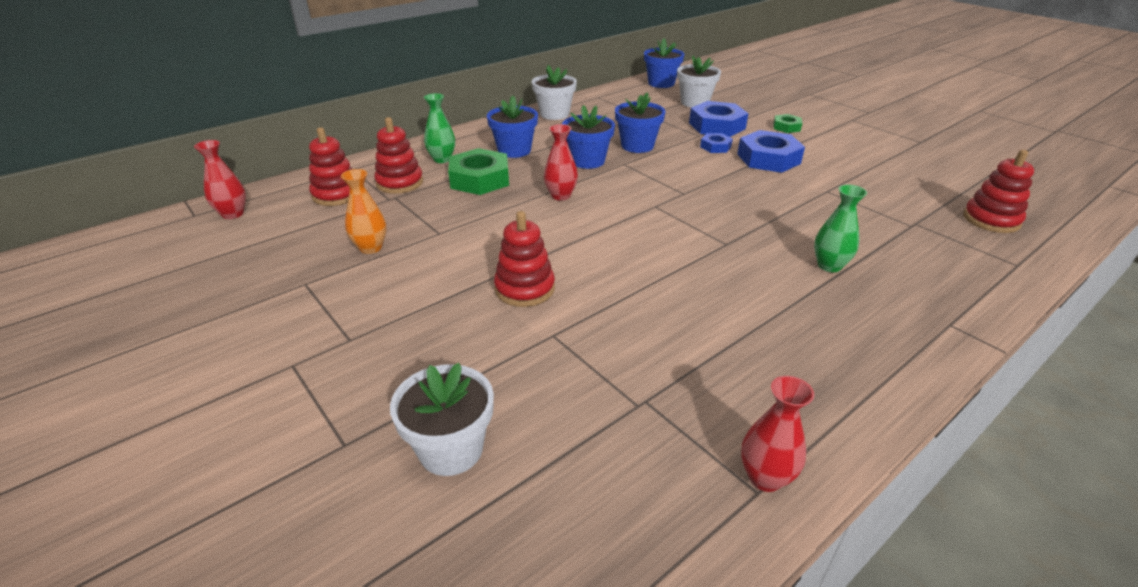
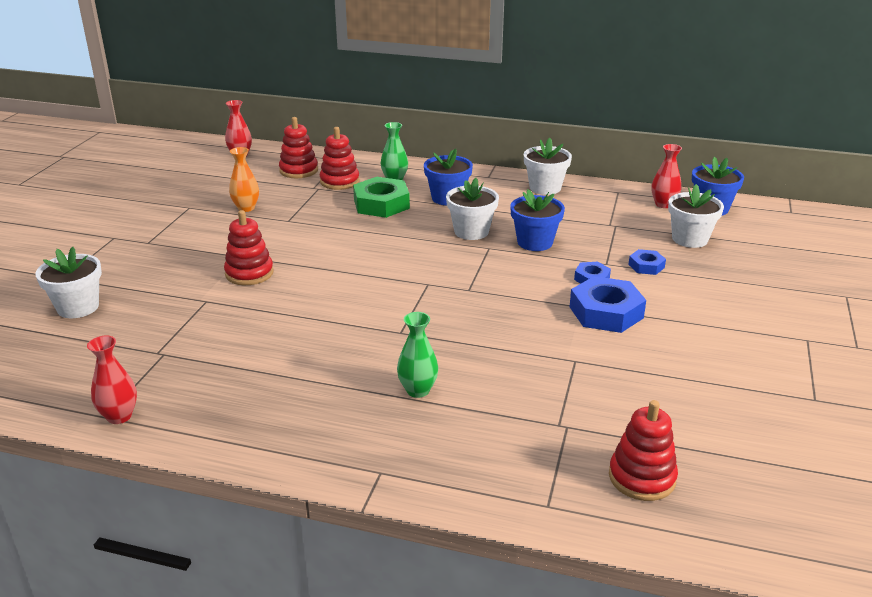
camera: 55 degrees right, 5 degrees down
(560, 196) = (395, 241): red vase -> red vase (663, 204)
(587, 161) = (471, 231): blue flower pot -> white flower pot
(717, 126) = (646, 266): blue nut -> blue nut, size x0.53
(786, 127) = (709, 304): green nut -> none

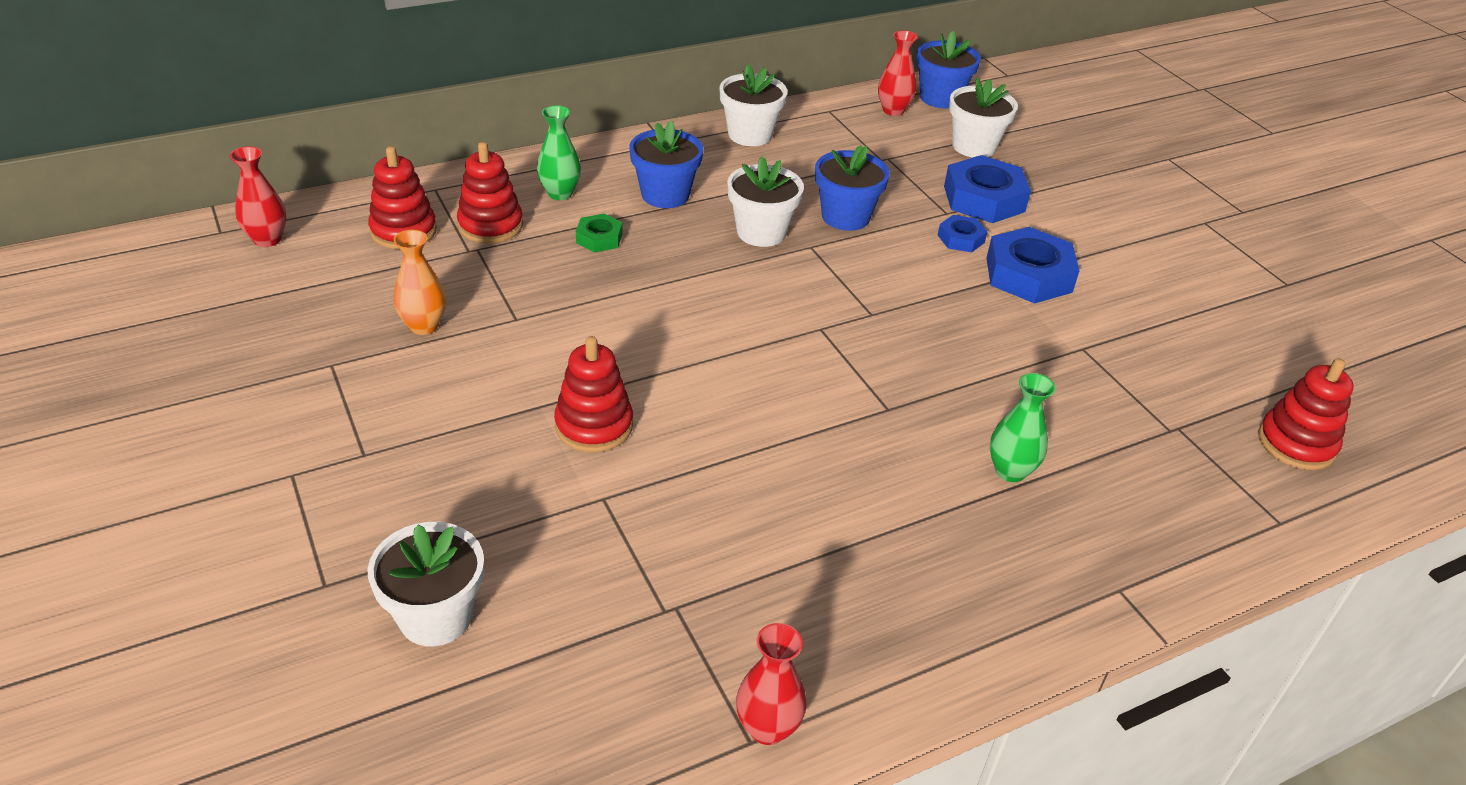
camera: 45 degrees left, 10 degrees up
(381, 204) = (599, 238): green nut -> green nut, size x0.53
(646, 266) = (984, 199): blue nut -> blue nut, size x1.90

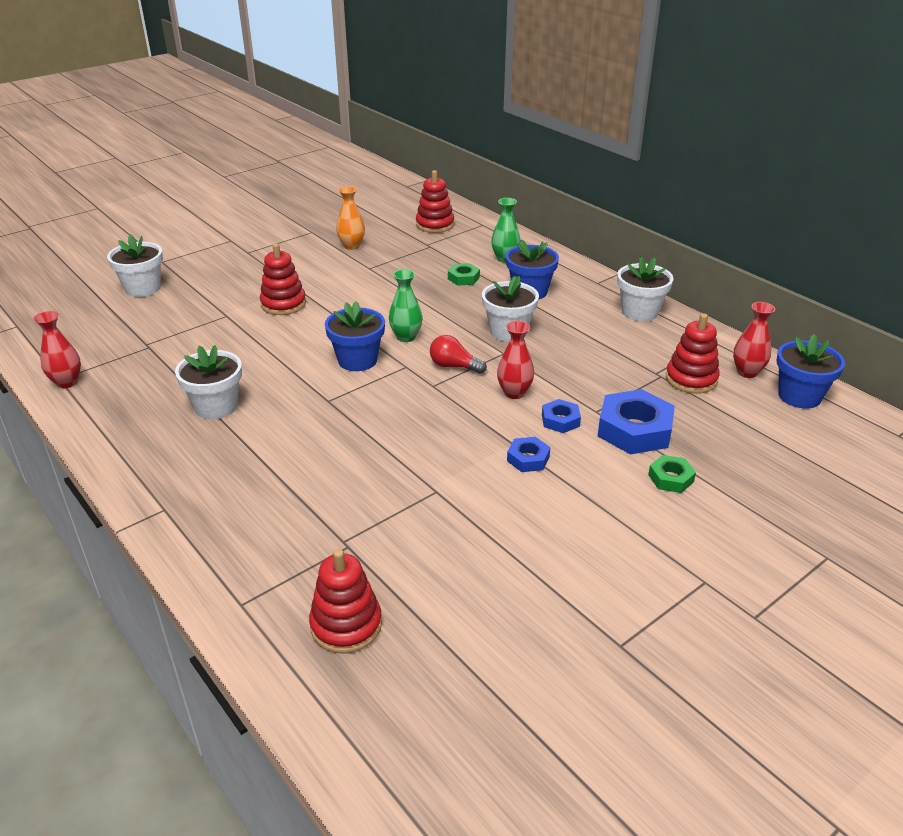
camera: 80 degrees right, 5 degrees down
(267, 239) = (406, 197): red vase -> red vase (514, 393)
(490, 225) = (455, 245): red stacking toy -> red stacking toy (691, 379)
(831, 289) = (454, 366): none -> red light bulb
(845, 217) = (554, 363): blue flower pot -> blue flower pot (357, 360)
(974, 146) = (724, 420): white flower pot -> white flower pot (216, 406)
(1010, 471) = (275, 456): green vase -> green vase (406, 337)
(1028, 275) = (528, 459): blue nut -> blue nut, size x0.53
(1064, 200) = (670, 478): none -> green nut

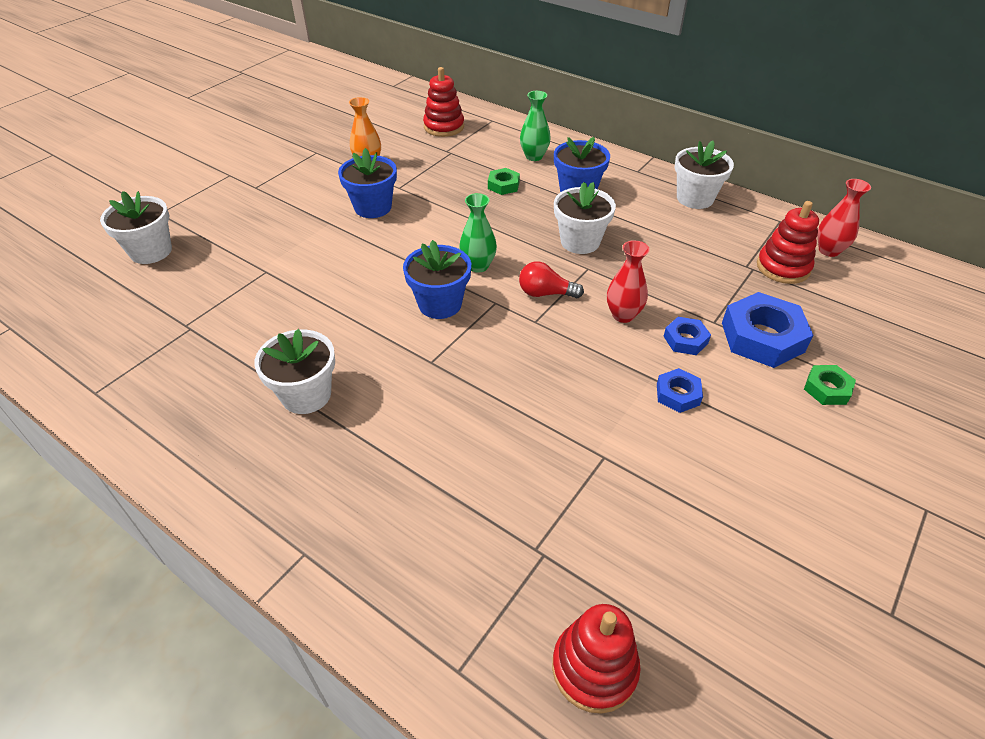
camera: 15 degrees left, 10 degrees up
(67, 382) = (106, 396): red vase -> none
(283, 304) = (325, 246): red stacking toy -> none
(799, 396) = (889, 269): blue flower pot -> blue flower pot (373, 207)

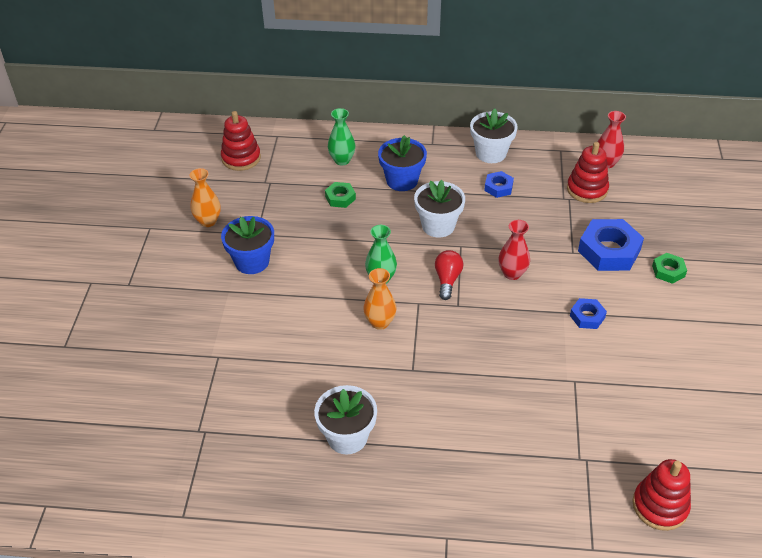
camera: 30 degrees left, 0 degrees up
(151, 251) = (97, 384): white flower pot -> none
(440, 304) = (380, 322): blue flower pot -> orange vase
(545, 293) = (447, 280): red light bulb -> red light bulb turned 120 degrees clockwise
(685, 340) = (564, 274): blue nut -> blue nut (498, 187)

